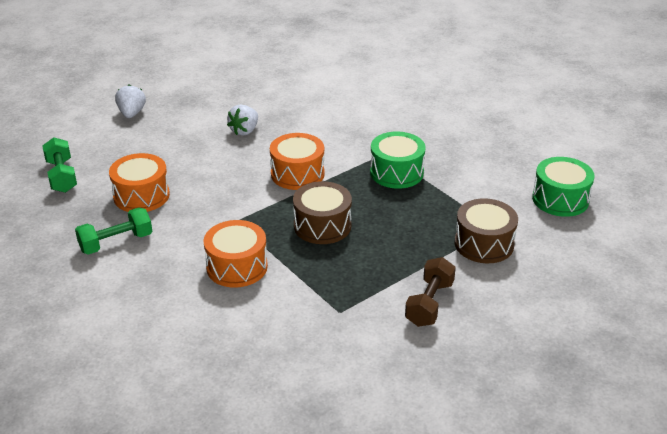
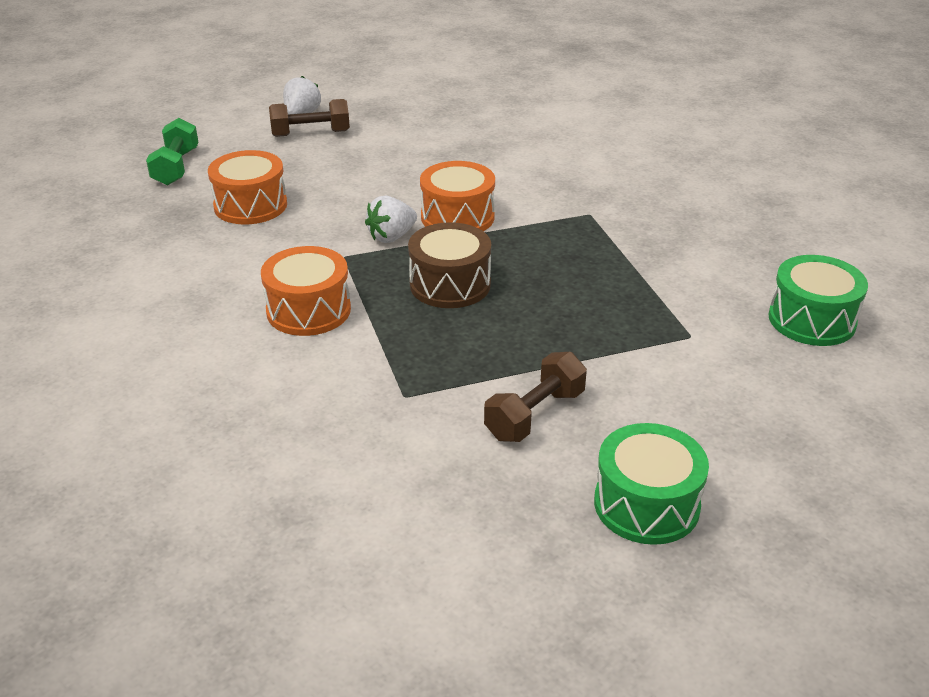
camera: 20 degrees right, 0 degrees up
(116, 242) = (185, 251): green dumbbell -> none
(149, 128) = (311, 133): none -> brown dumbbell
(244, 131) = (423, 156): white strawberry -> white strawberry (391, 237)
(396, 172) = (590, 240): green drum -> green drum (646, 504)
(484, 244) = (661, 354): brown drum -> none

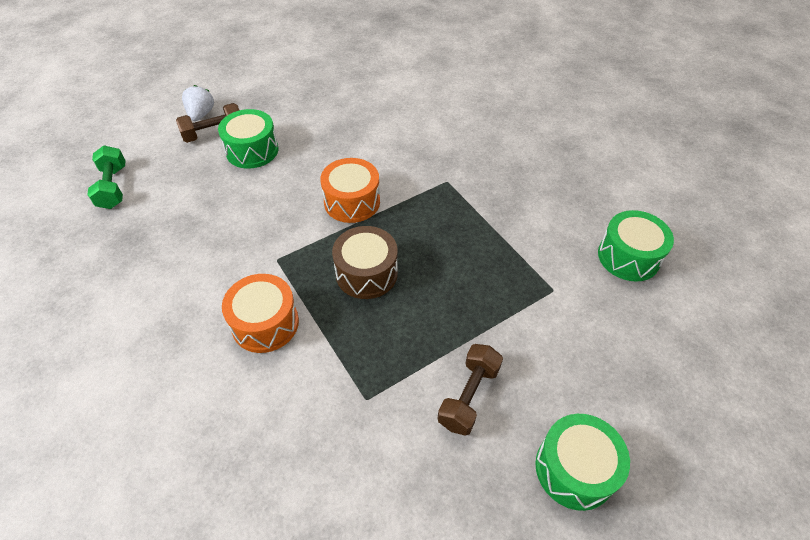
camera: 15 degrees left, 15 degrees up
(250, 205) = (186, 218): orange drum -> none
(351, 155) = (252, 150): none -> green drum
(391, 237) = (308, 231): white strawberry -> none

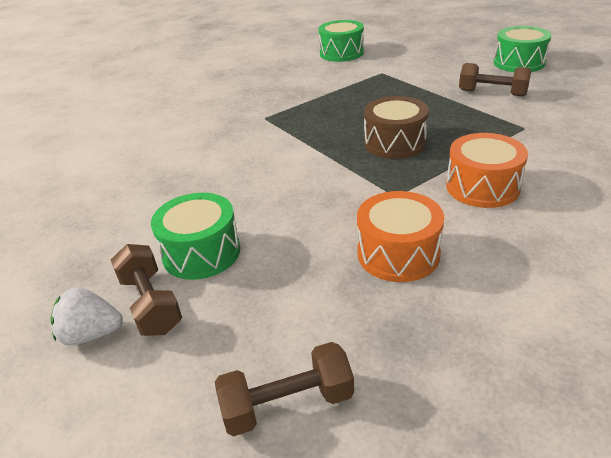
camera: 90 degrees left, 15 degrees down
(113, 187) = (287, 404): green dumbbell -> brown dumbbell
(352, 202) = (298, 162): orange drum -> orange drum (398, 254)

